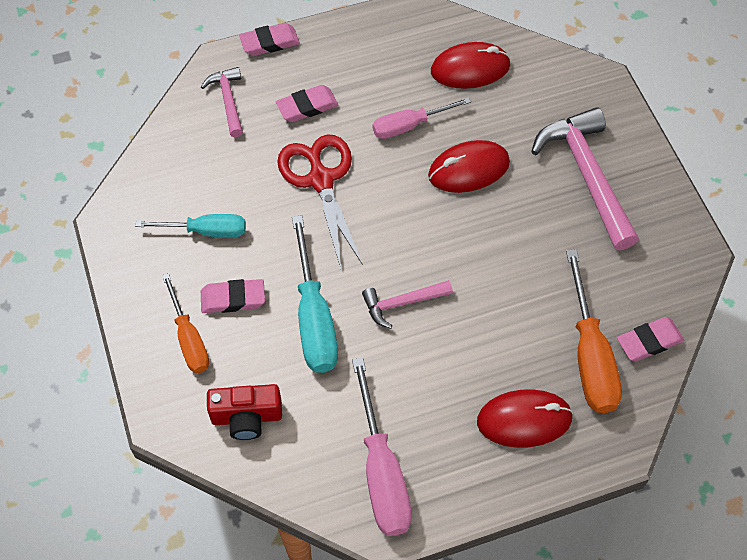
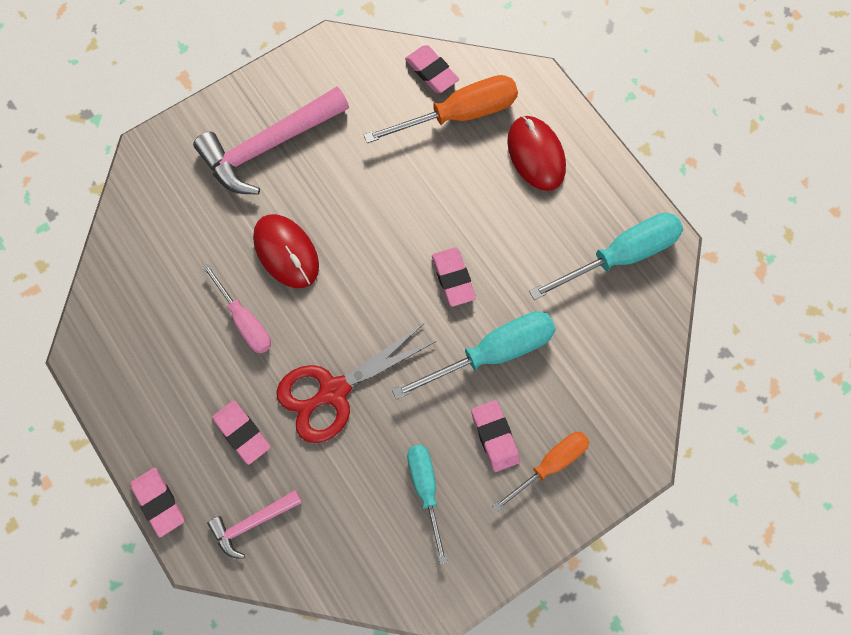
camera: 105 degrees left, 10 degrees up
(247, 417) = (611, 384): red camera -> none
(382, 472) = (621, 256): pink screwdriver -> turquoise screwdriver
(402, 303) = (453, 278): pink hammer -> pink eraser
(470, 69) = (156, 278): red mouse -> none

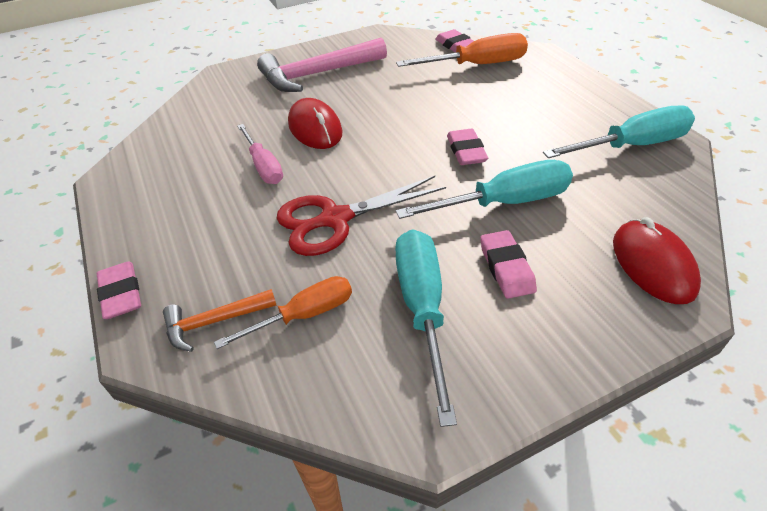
camera: 10 degrees right, 25 degrees down
(242, 433) = (232, 244): pink eraser -> none
(252, 523) = (215, 321): pink hammer -> orange hammer
(425, 490) = (422, 308): turquoise screwdriver -> turquoise screwdriver, size x1.53
(536, 155) = (543, 86): red mouse -> red mouse (653, 264)
(550, 465) = (573, 298): orange screwdriver -> orange screwdriver (304, 315)

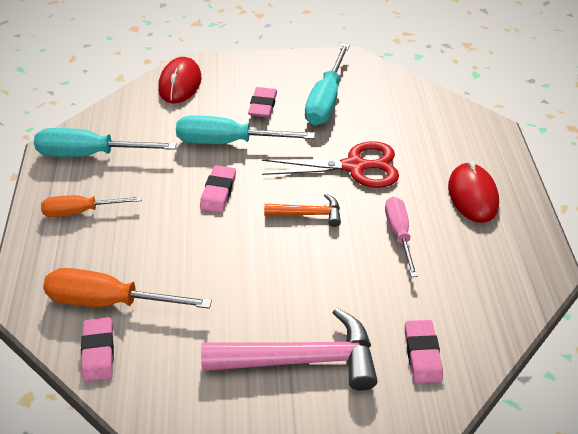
camera: 160 degrees left, 0 degrees up
(121, 293) = (513, 160): pink eraser -> pink eraser (422, 354)
(215, 321) = (450, 127): orange hammer -> orange hammer (308, 214)
(304, 315) = (395, 116): orange screwdriver -> orange screwdriver (81, 211)
(315, 128) = (337, 265): red mouse -> red mouse (472, 195)

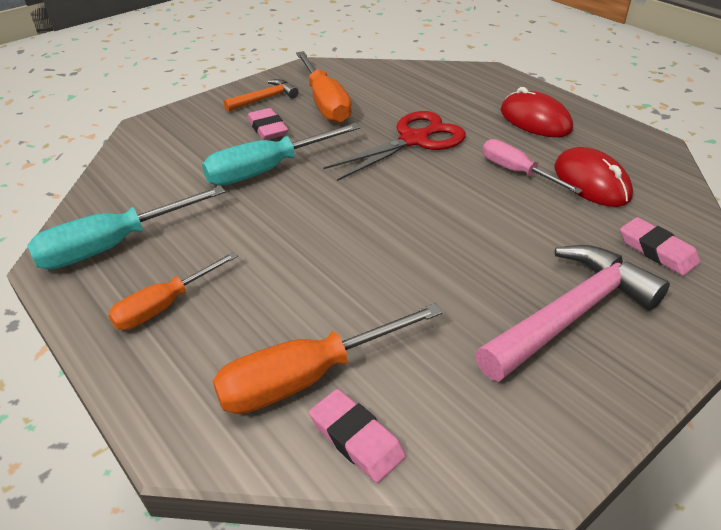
camera: 35 degrees left, 5 degrees down
(180, 83) = (154, 143): red mouse -> red mouse (591, 182)
(218, 192) = (308, 215): pink eraser -> none
(308, 214) = (420, 193): orange hammer -> orange hammer (264, 99)
(326, 100) = (325, 103): turquoise screwdriver -> orange screwdriver

